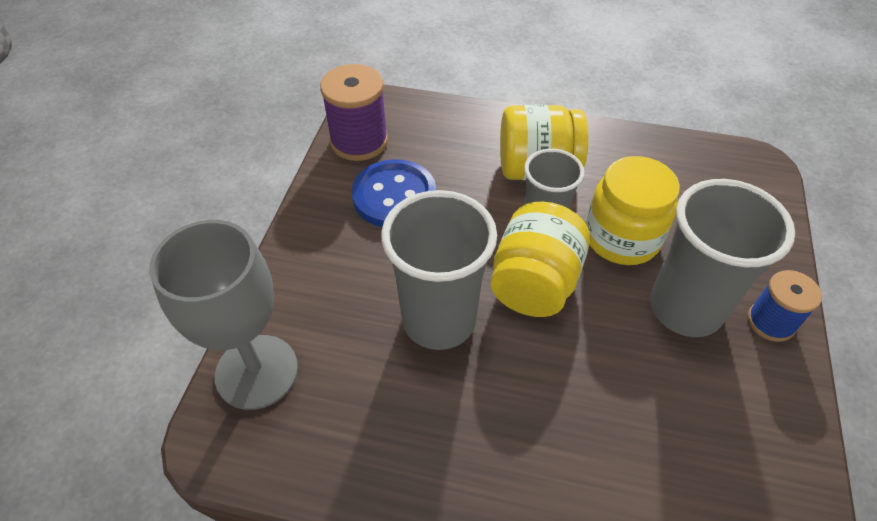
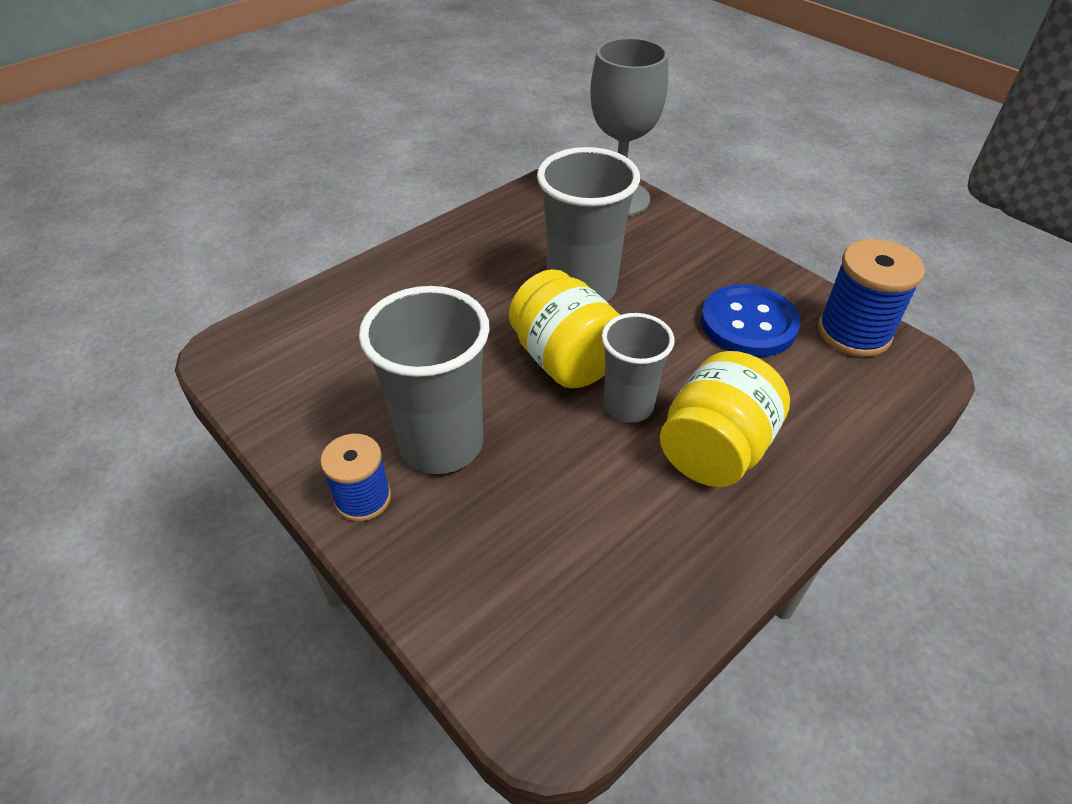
camera: 125 degrees right, 5 degrees down
(359, 141) = (853, 333): purple spool -> blue spool
(621, 238) = (559, 456): yellow jar -> none

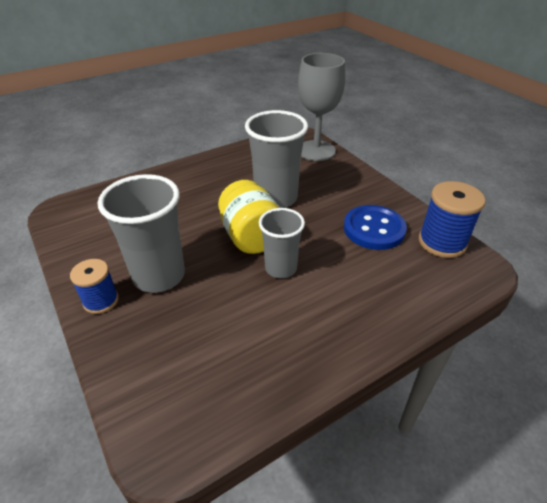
camera: 10 degrees right, 5 degrees down
(715, 450) = (327, 301): yellow jar -> none

